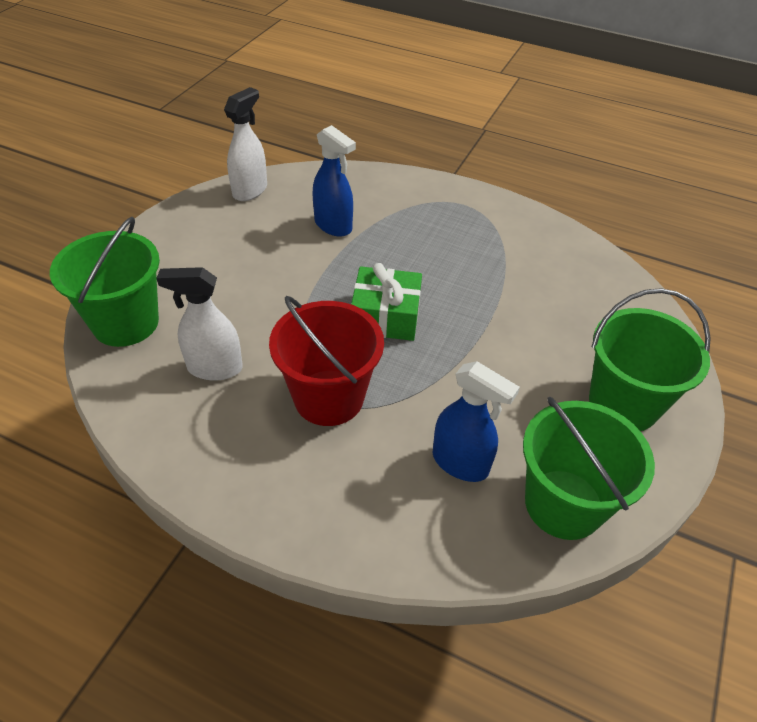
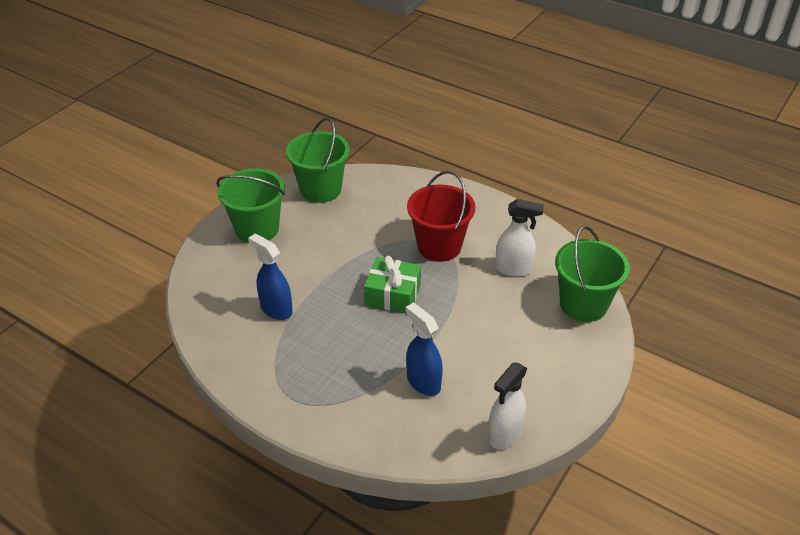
camera: 170 degrees left, 5 degrees down
(460, 463) = (368, 209): blue spray bottle -> blue spray bottle (276, 309)

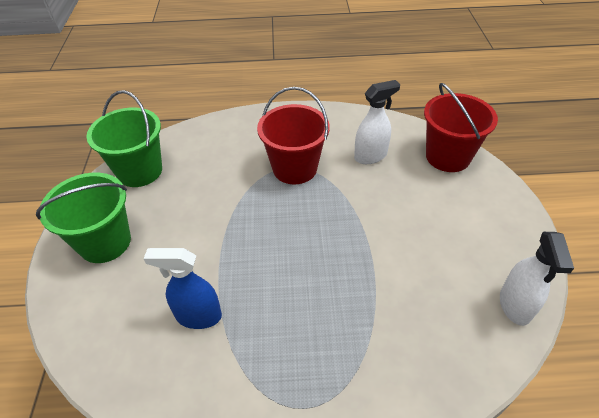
camera: 35 degrees left, 5 degrees up
(393, 294) = (297, 233): green gift -> none
(423, 382) = (404, 301): blue spray bottle -> none
(583, 304) = (448, 157): green bucket -> red bucket

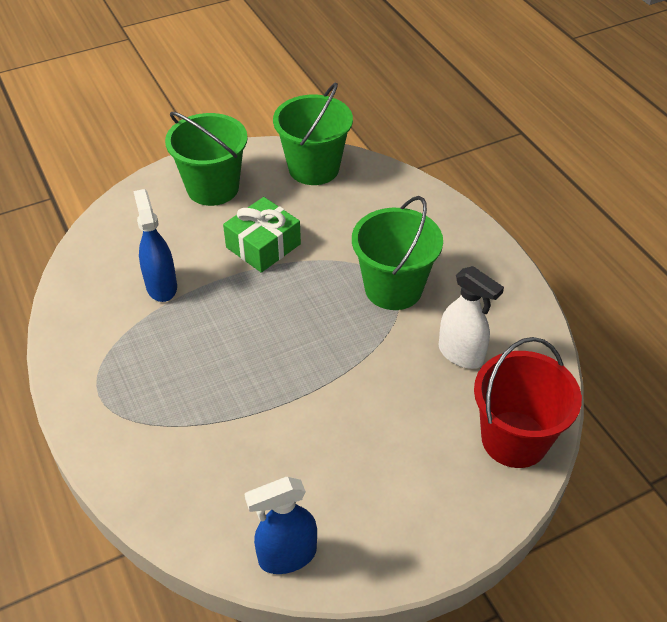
camera: 65 degrees right, 0 degrees up
(201, 228) = (263, 246): none -> green gift
(294, 168) = (393, 288): red bucket -> green bucket
(515, 306) = (287, 556): white spray bottle -> blue spray bottle

